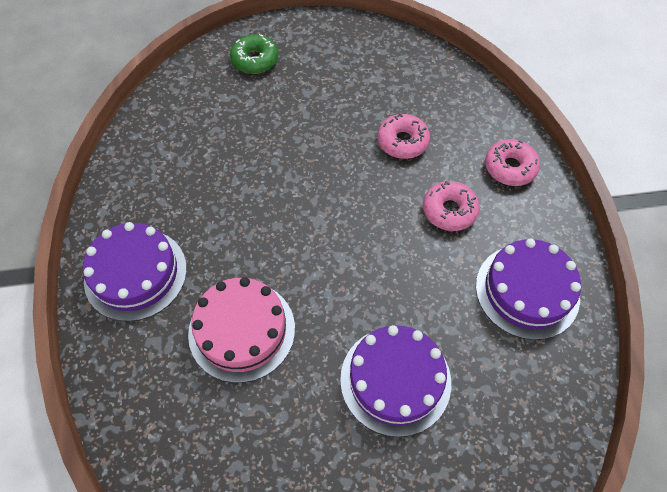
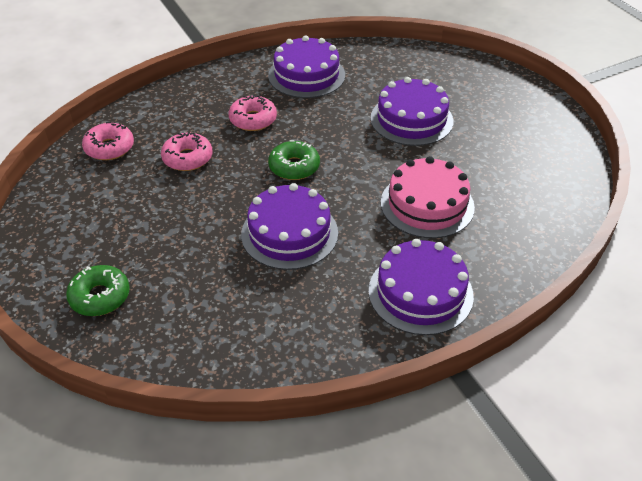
camera: 110 degrees left, 15 degrees down
(261, 195) = (289, 233): none -> purple cake
(354, 226) = (294, 167): none -> green donut
(510, 168) = (195, 96): pink donut -> pink donut (109, 148)

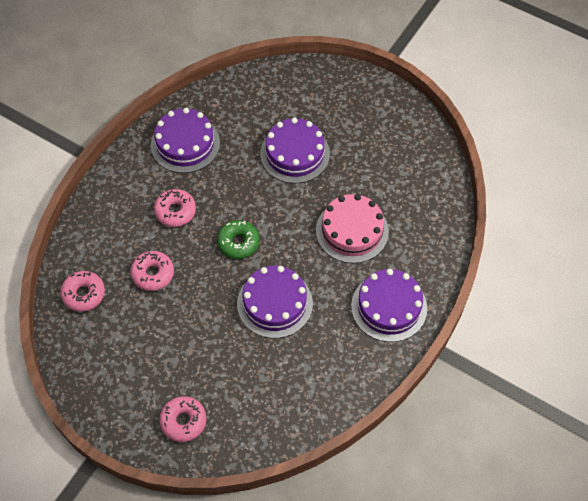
camera: 30 degrees left, 15 degrees up
(100, 297) = (183, 421): green donut -> pink donut

